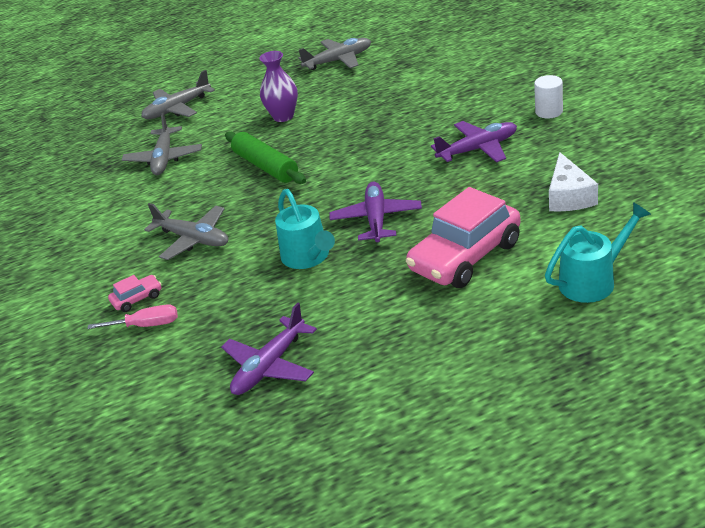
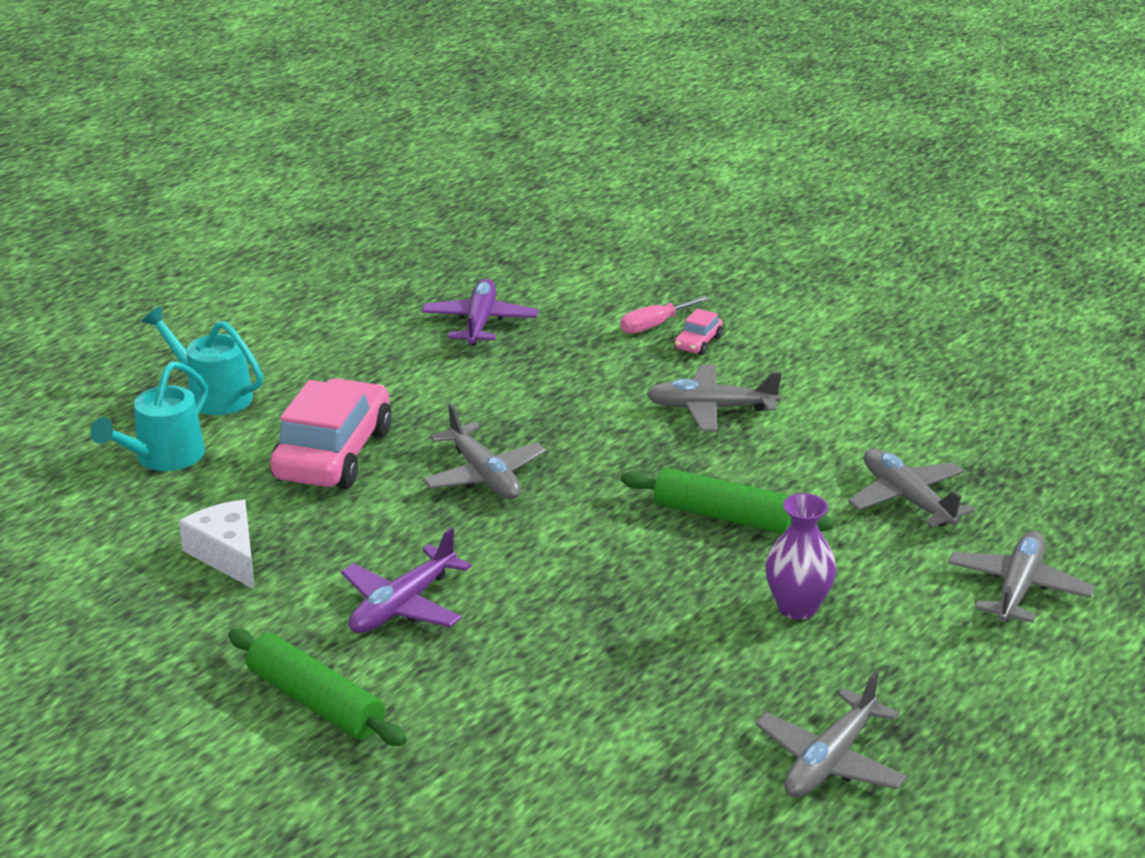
camera: 145 degrees right, 5 degrees down
(308, 258) = (534, 417): turquoise watering can -> turquoise watering can (212, 395)
(376, 219) = (484, 475): purple plane -> grey plane
(549, 111) = (316, 702): white cylinder -> green rolling pin

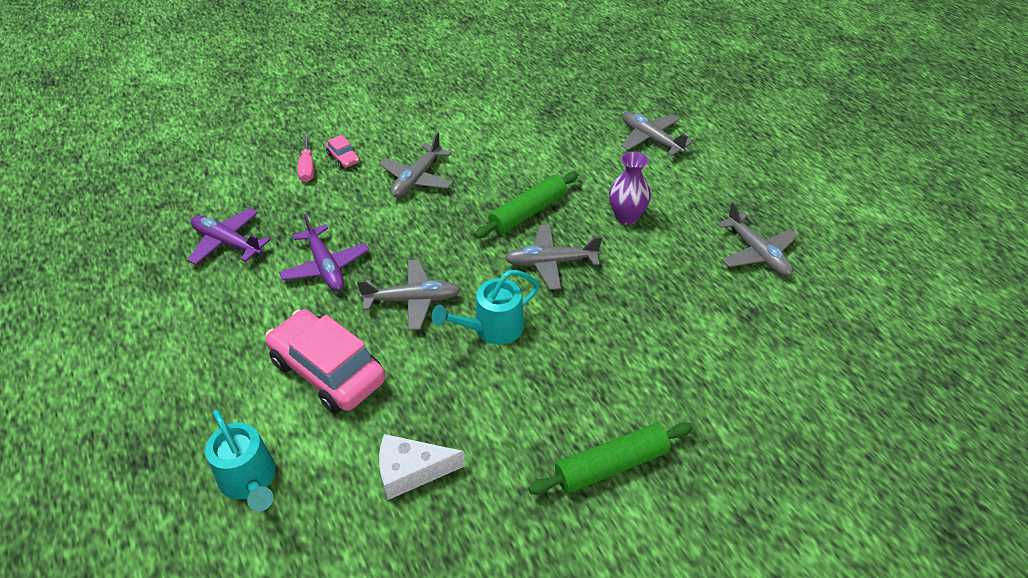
camera: 65 degrees left, 15 degrees up
(212, 395) = (184, 423): turquoise watering can -> turquoise watering can (492, 328)
(403, 605) = (531, 387): purple plane -> purple plane (326, 266)
(906, 499) = (555, 143): grey plane -> grey plane (550, 262)

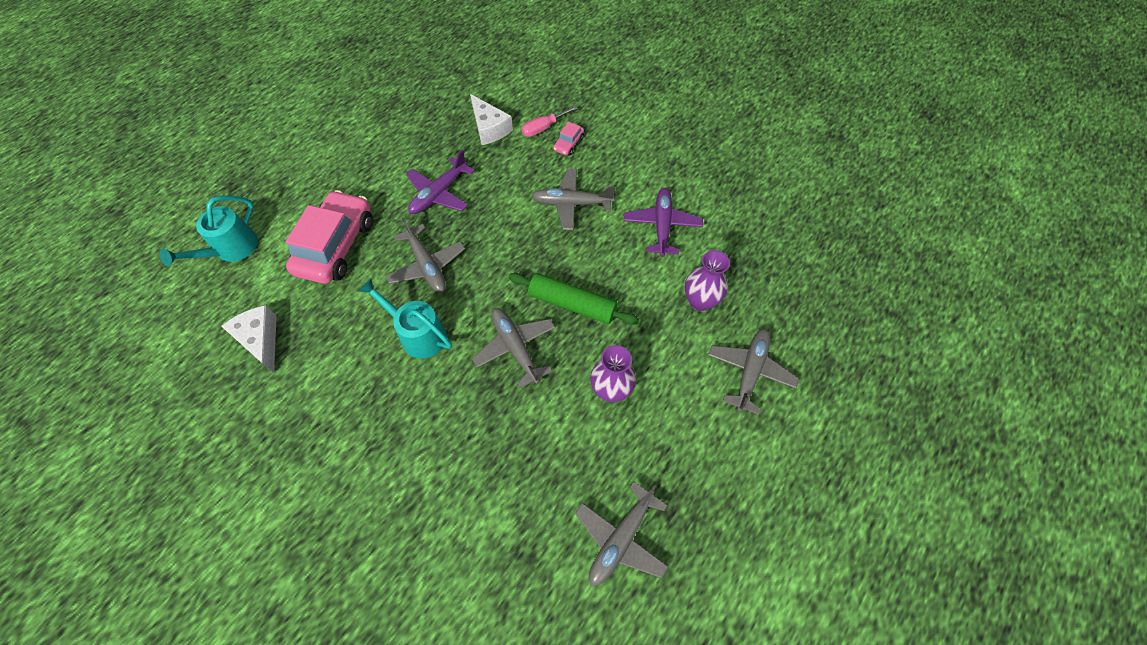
camera: 65 degrees right, 15 degrees up
(227, 242) = (437, 125): purple plane -> purple plane (662, 225)
(270, 205) = (489, 128): none -> white cheese
(573, 141) = (700, 301): none -> purple vase
(611, 465) = (301, 481): green rolling pin -> none

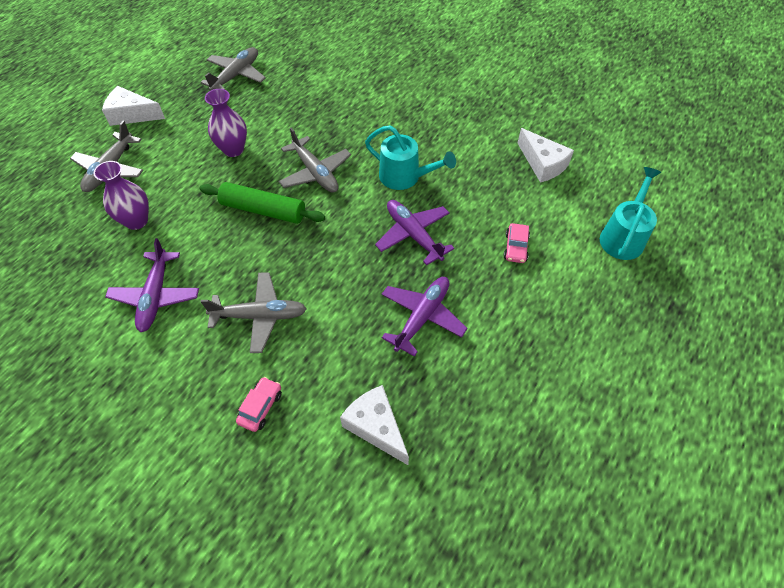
camera: 175 degrees right, 5 degrees down
(336, 246) = (515, 247): pink car -> pink car, size x0.42
(427, 265) = (413, 235): grey plane -> purple plane
(543, 128) = (297, 433): pink screwdriver -> none
(752, 464) = (132, 115): none -> white cheese

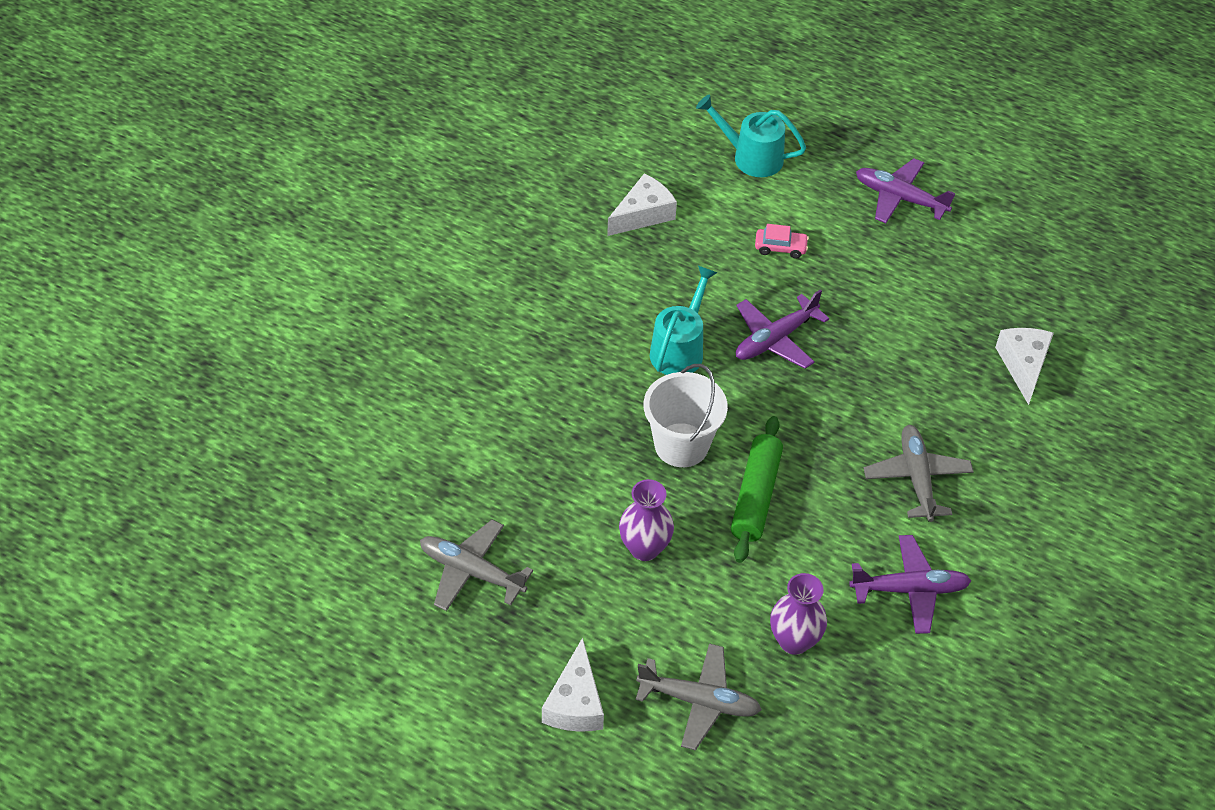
camera: 95 degrees left, 5 degrees down
(260, 407) = (1026, 462): pink car -> none
(315, 173) = (681, 445): grey plane -> white bucket
(376, 427) = (1023, 365): white cheese -> white cheese turned 135 degrees clockwise
(422, 317) = (889, 330): purple plane -> purple plane (899, 198)

